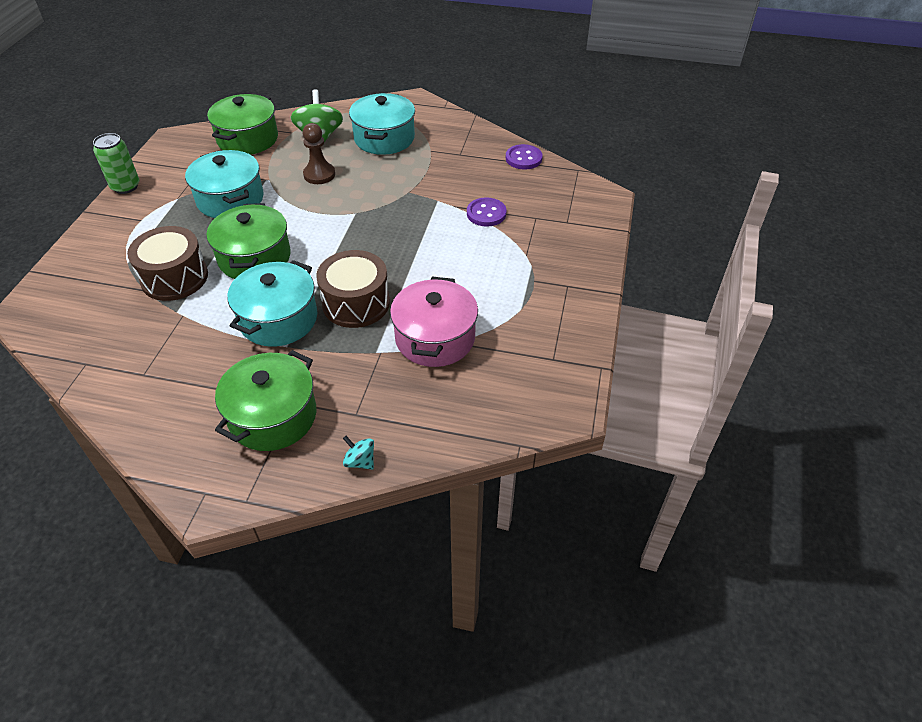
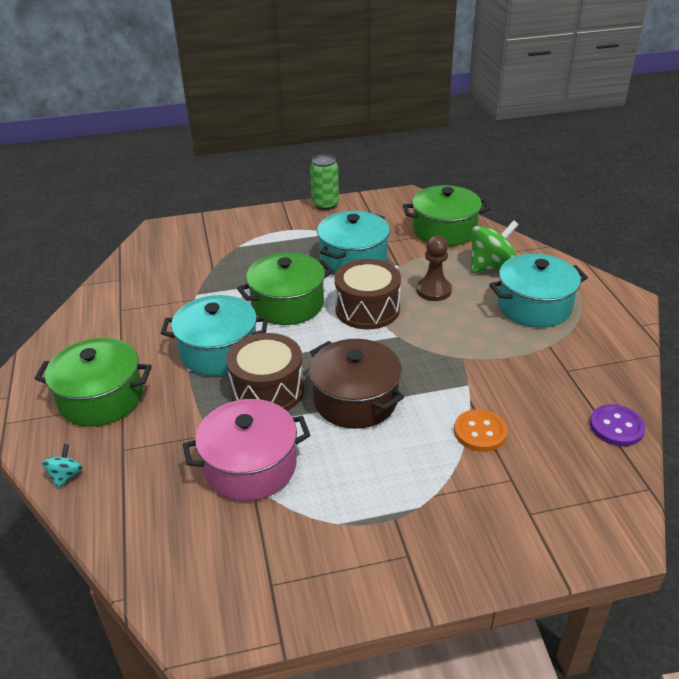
camera: 65 degrees right, 10 degrees down
(174, 278) = (235, 275): brown drum -> brown drum (367, 309)
(408, 259) = (355, 400): none -> brown pot
(486, 213) = (480, 432): purple button -> orange button

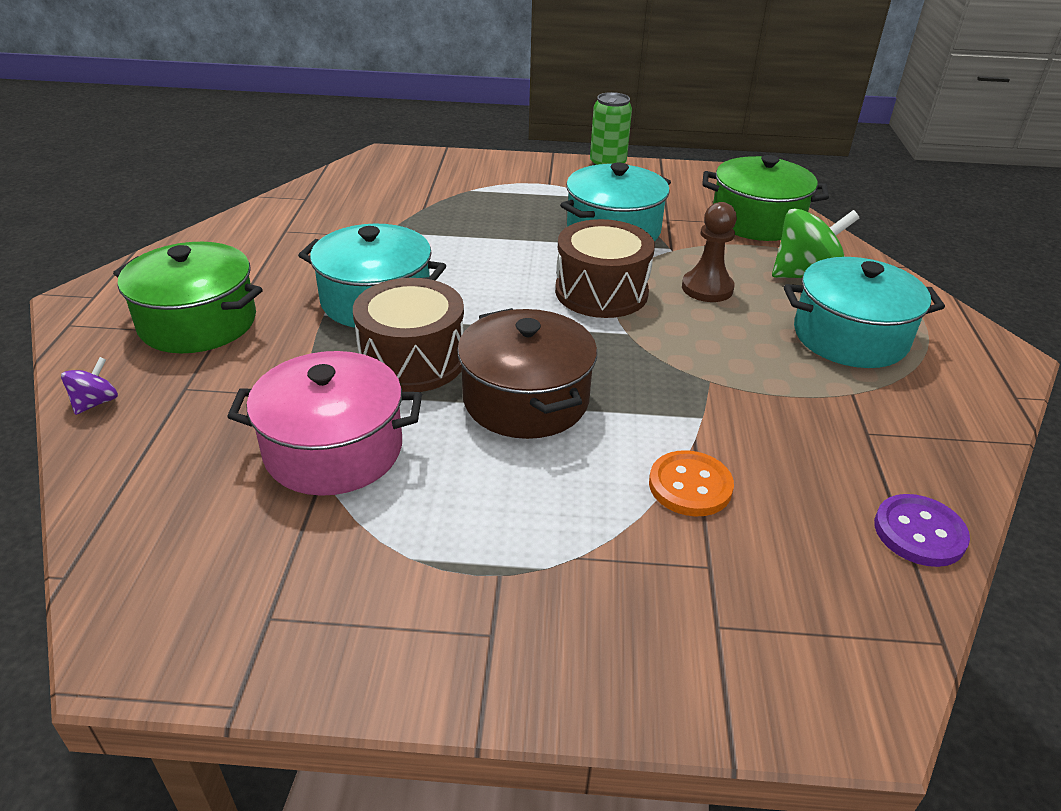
camera: 15 degrees right, 0 degrees up
(66, 476) = (96, 402): turquoise spinning top -> purple spinning top
(288, 304) = (497, 265): green pot -> none

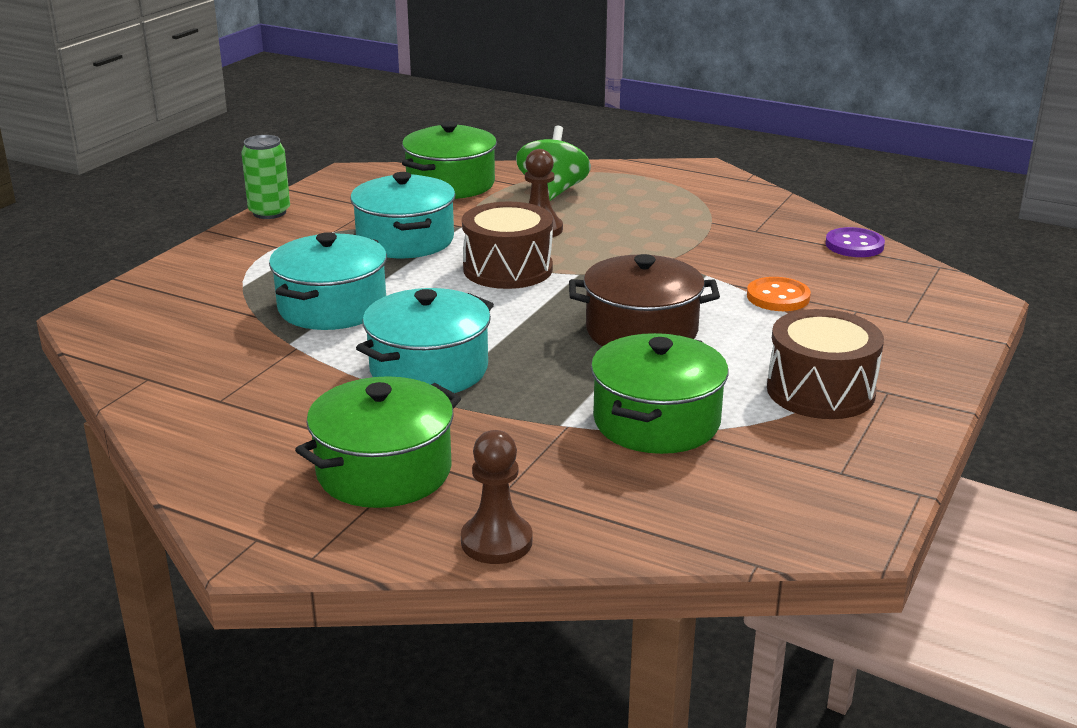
camera: 65 degrees left, 10 degrees down
(96, 402) = (496, 541): purple spinning top -> brown pawn
(334, 450) = (656, 421): pink pot -> green pot
(412, 360) = (548, 368): brown drum -> brown drum (820, 391)
(850, 337) = (646, 203): turquoise pot -> turquoise pot (332, 307)

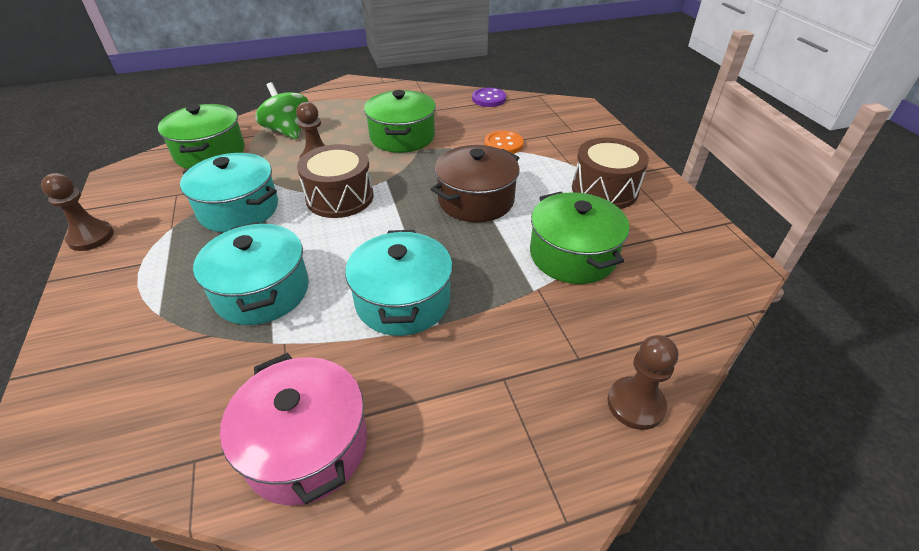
camera: 45 degrees left, 15 degrees up
(219, 412) = (307, 446): none -> pink pot
(269, 212) = (91, 237): green can -> brown pawn
(384, 471) = (498, 404): green pot -> green pot (402, 137)

